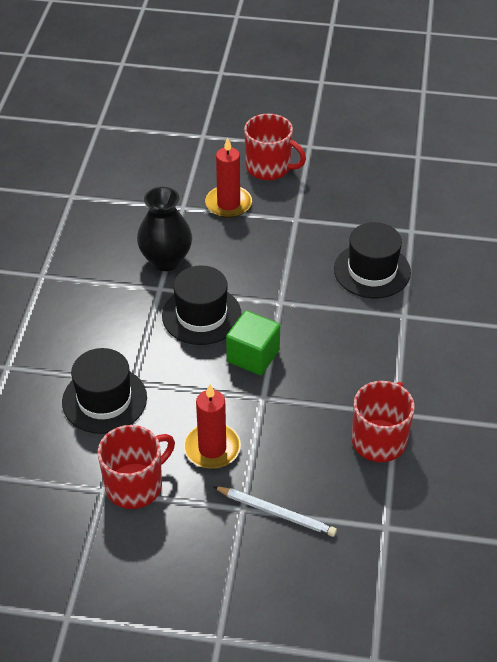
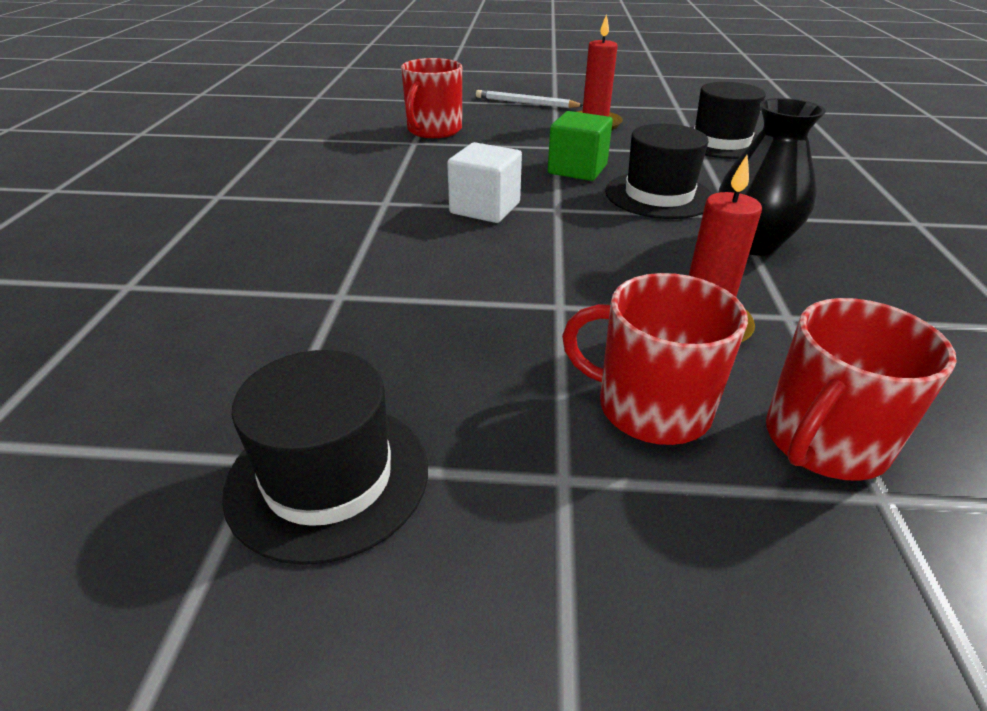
camera: 175 degrees right, 10 degrees down
(135, 485) = (652, 110): red mug -> red mug (823, 441)
(331, 305) = (485, 208): none -> white cube
(372, 270) = (422, 242): black hat -> black hat (328, 477)

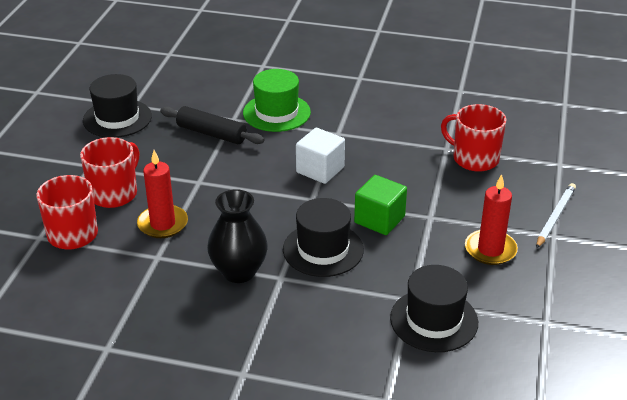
camera: 100 degrees right, 0 degrees up
(320, 254) = (276, 113): none -> green hat
(395, 313) = (212, 133): none -> black rolling pin

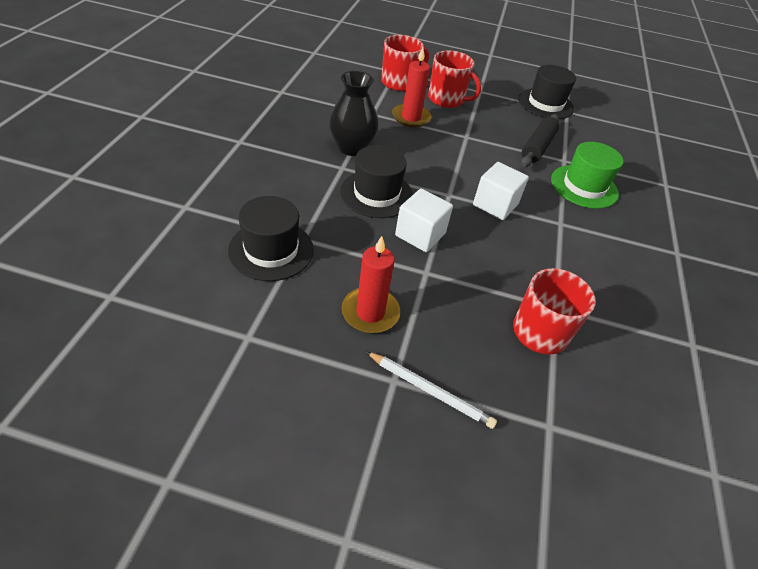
camera: 85 degrees right, 10 degrees up
(379, 219) = (420, 234): green cube -> white cube

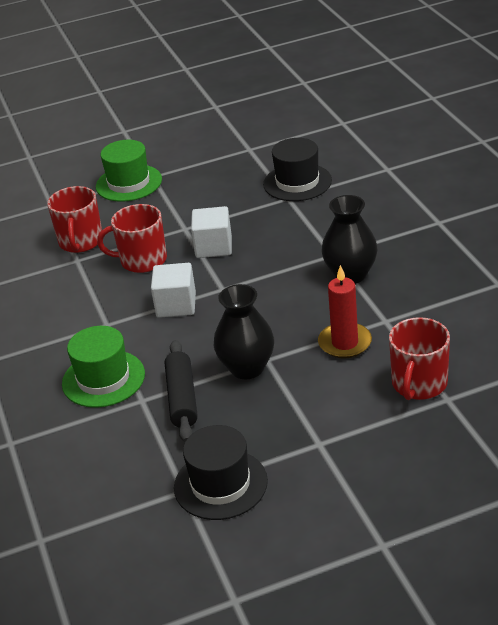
camera: 155 degrees right, 10 degrees down
(370, 312) = (197, 191): red candle -> none
(376, 194) = (279, 253): black hat -> none
(430, 391) = (129, 183): white pencil -> green hat
(447, 99) = (340, 397): red mug -> red mug (142, 260)
(483, 139) = (247, 368): none -> black vase

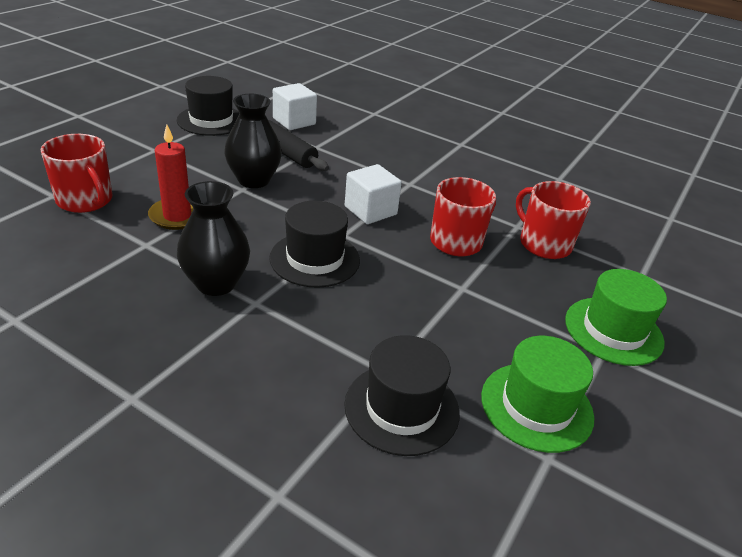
camera: 135 degrees right, 0 degrees up
(103, 379) = (361, 152): green hat -> green hat (536, 406)
(213, 247) = (403, 275): white cube -> white cube (294, 121)
(264, 274) = (315, 259): none -> black hat
(419, 384) = (85, 200): red mug -> red mug turned 150 degrees clockwise

